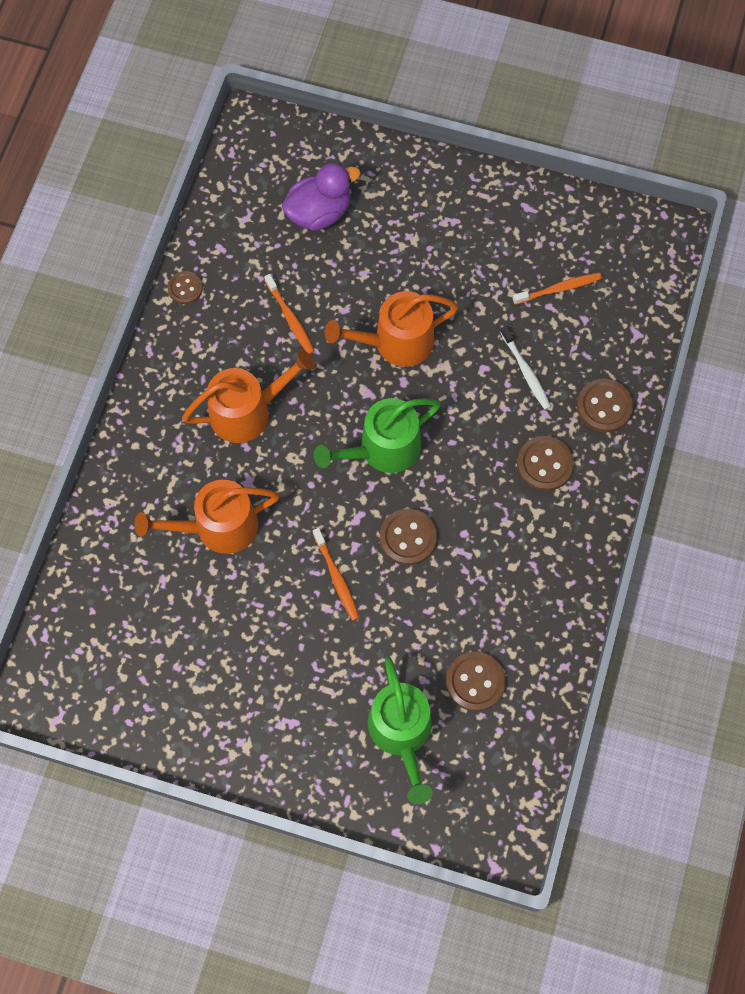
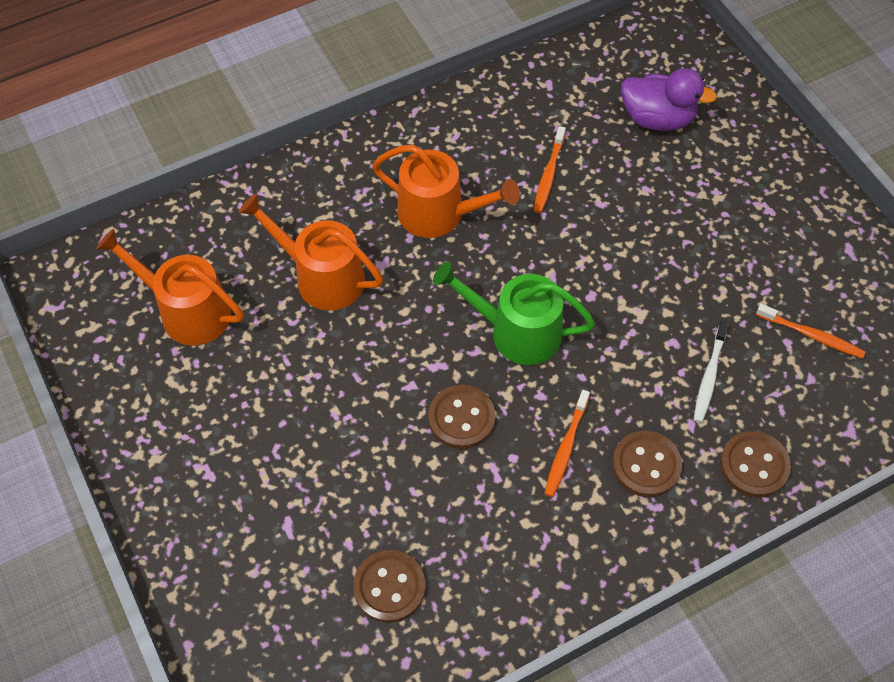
camera: 45 degrees right, 10 degrees down
(185, 288) = (490, 91): brown button -> none
(336, 578) = (369, 396): orange toothbrush -> orange toothbrush (565, 448)
(396, 342) = (618, 261): orange watering can -> orange watering can (187, 311)
(401, 732) = (283, 568): green watering can -> none

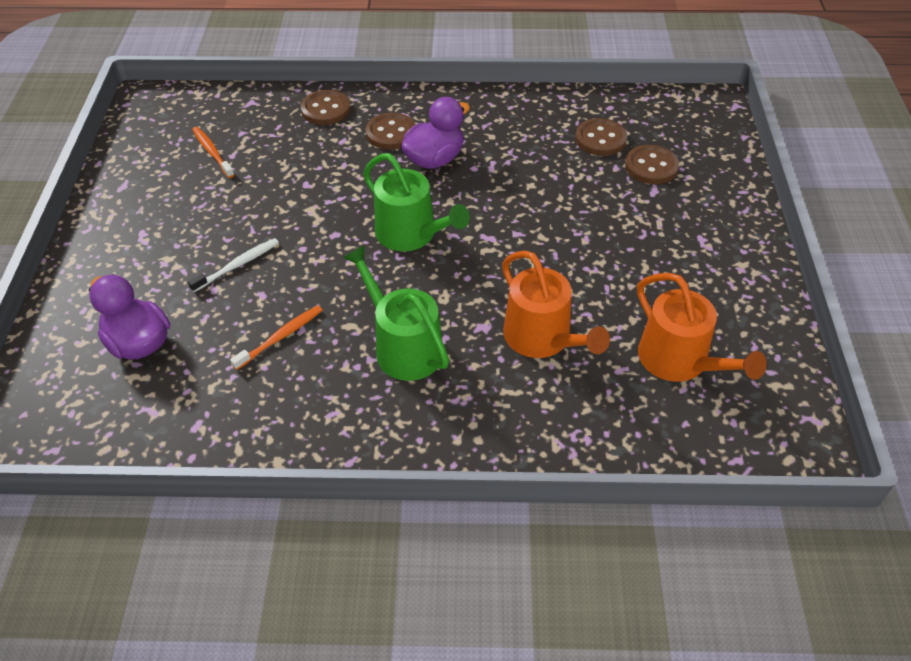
camera: 150 degrees left, 10 degrees down
(439, 214) = (403, 347): orange watering can -> green watering can
(461, 418) = (493, 200): brown button -> brown button (651, 166)
(565, 448) = (434, 159): orange toothbrush -> purple duck
(709, 376) = (303, 158): white toothbrush -> white toothbrush (238, 265)

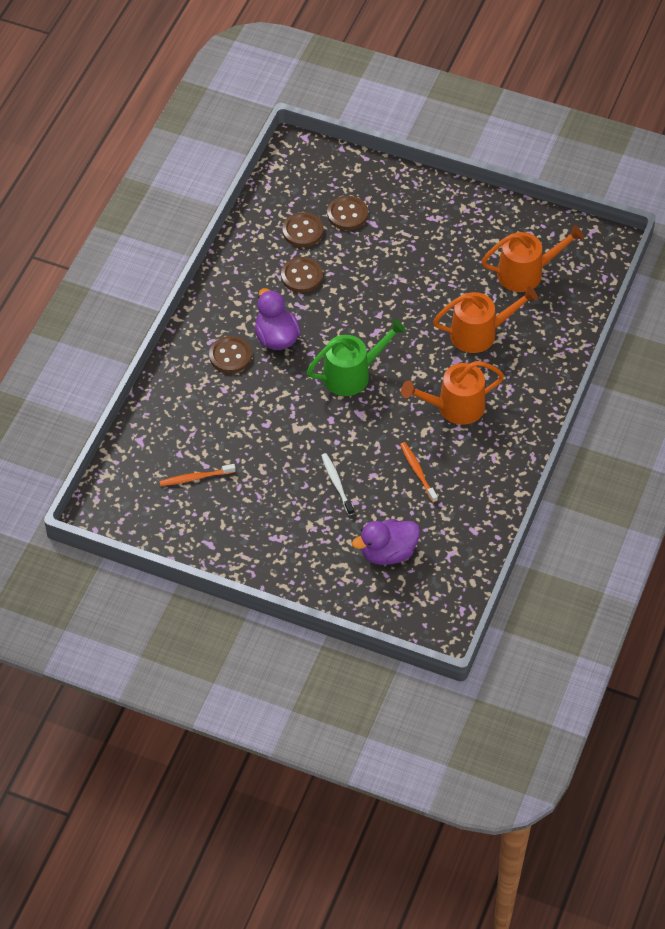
camera: 70 degrees left, 5 degrees up
(325, 109) = (177, 391): brown button -> brown button (301, 276)
(403, 347) = (455, 407): green watering can -> orange watering can

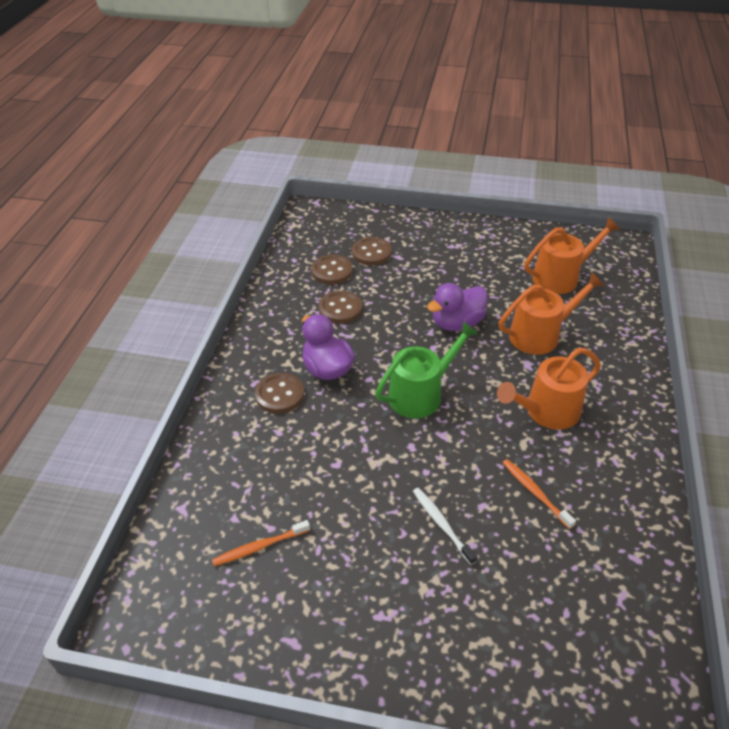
camera: 10 degrees left, 10 degrees down
(388, 553) = (539, 611): purple duck -> purple duck (457, 323)

